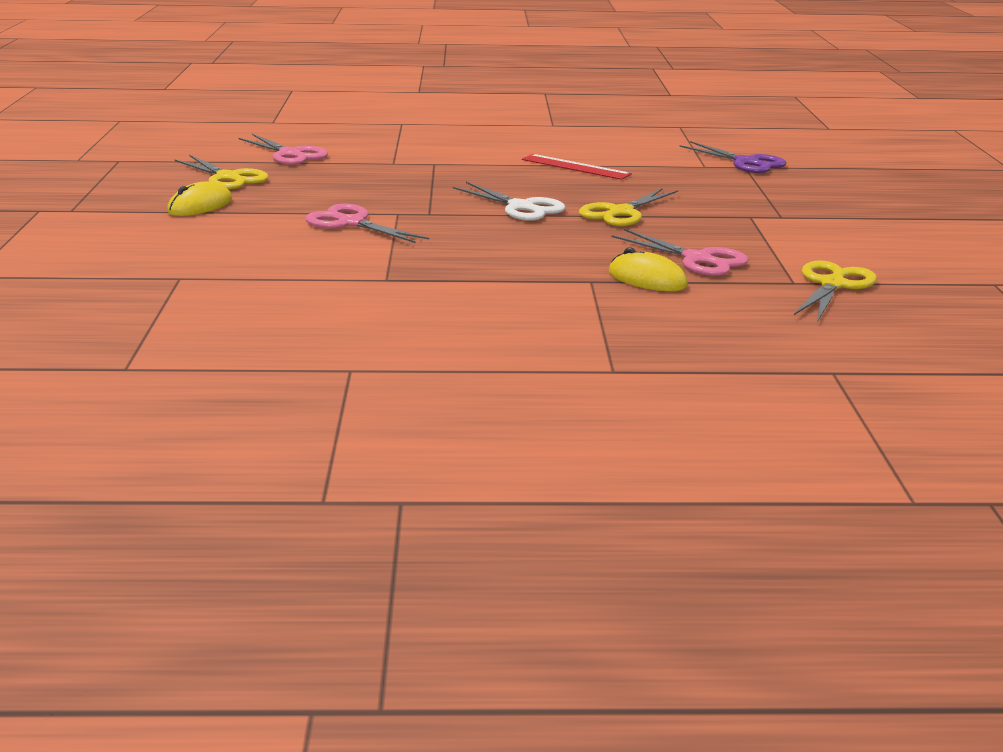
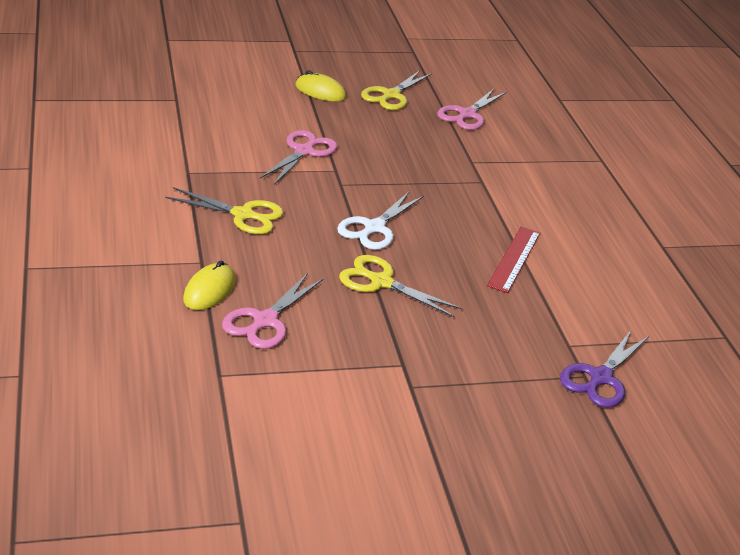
camera: 75 degrees right, 10 degrees up
(833, 284) = (216, 399): yellow scissors -> yellow scissors (243, 215)

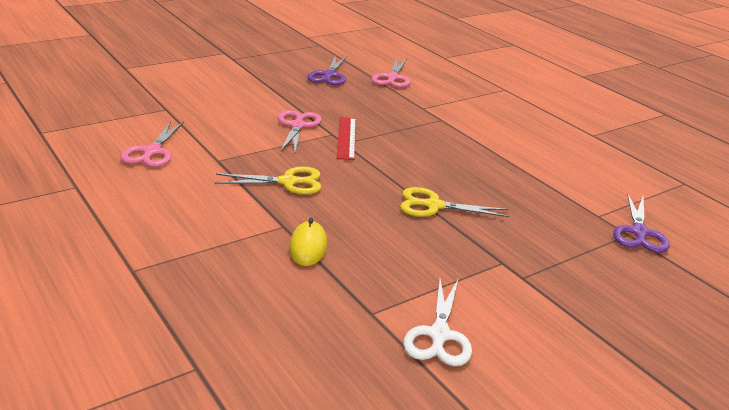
camera: 20 degrees left, 5 degrees down
(265, 321) = (372, 259): pink scissors -> pink scissors (152, 152)
(320, 91) = (275, 82): yellow mouse -> none
(374, 228) = (395, 168): white scissors -> white scissors (439, 335)
(391, 95) = (329, 75): yellow scissors -> purple scissors
(514, 259) = (509, 166): red ruler -> red ruler (346, 138)

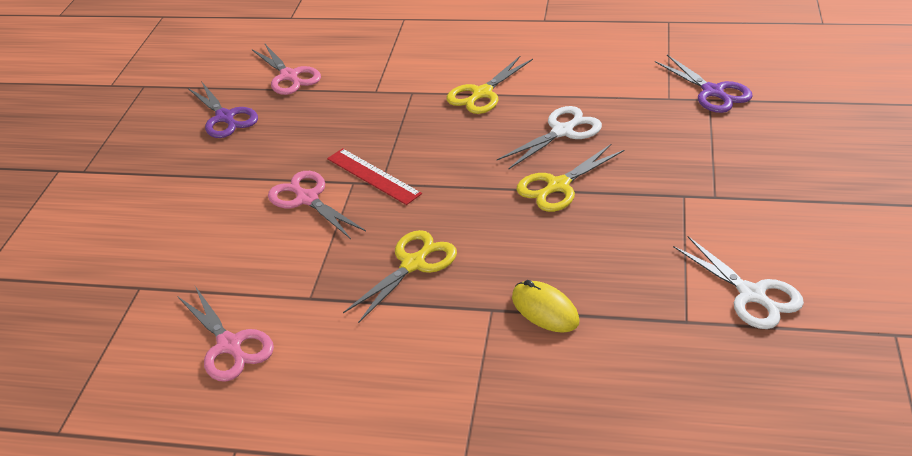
camera: 40 degrees left, 10 degrees up
(479, 142) = (482, 94): none -> yellow scissors
(491, 186) = (562, 131): none -> white scissors

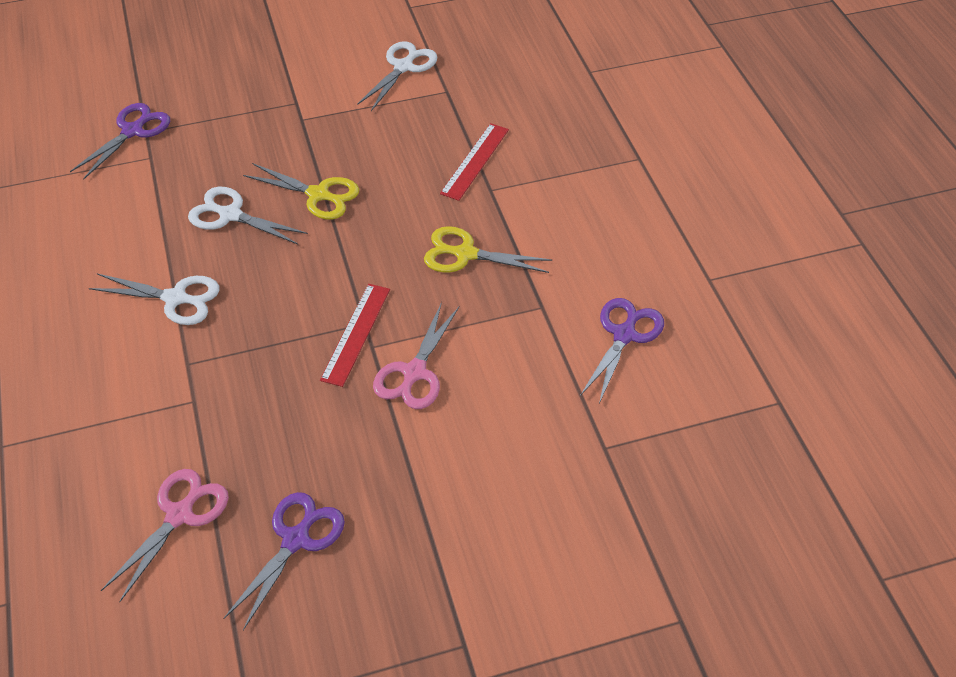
camera: 120 degrees left, 10 degrees up
(230, 345) = (624, 334): pink scissors -> purple scissors
(482, 94) = (176, 298): yellow scissors -> white scissors
(545, 310) = (475, 161): yellow mouse -> red ruler

